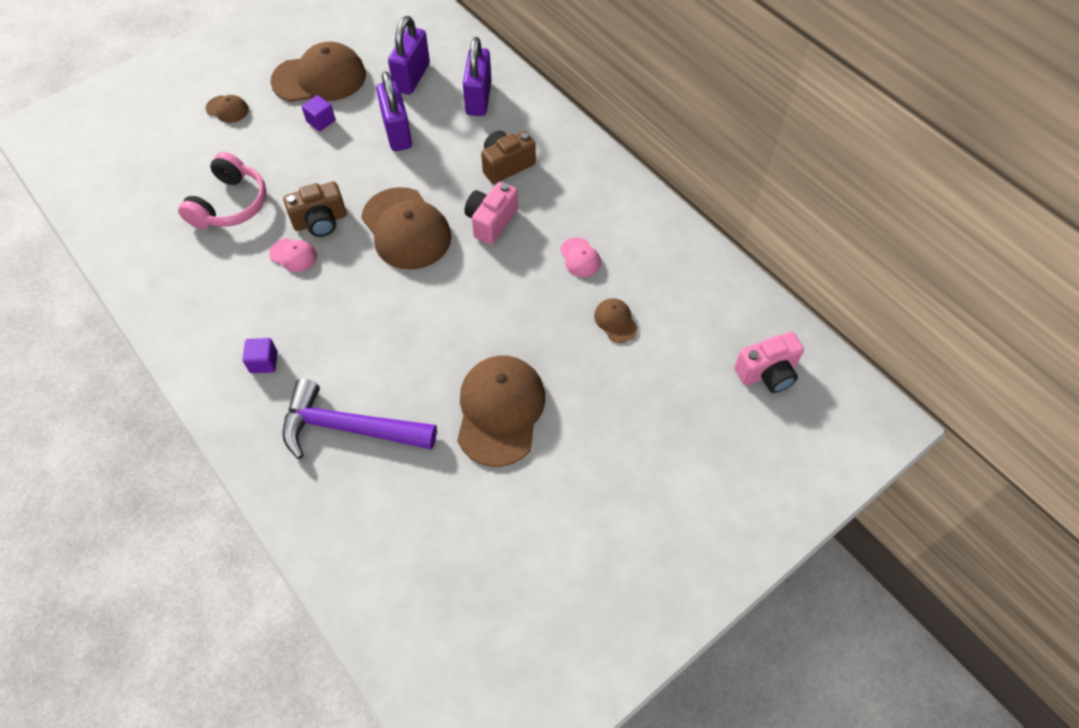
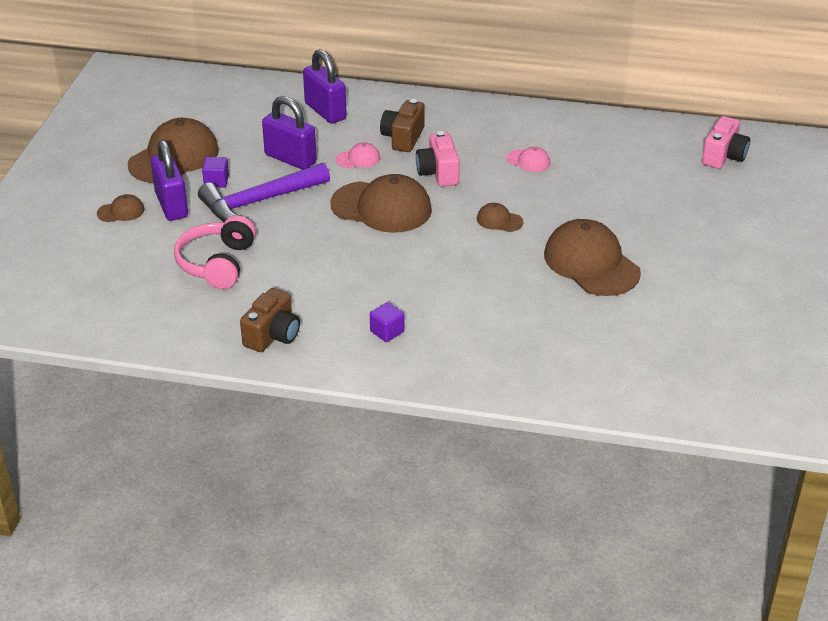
camera: 40 degrees left, 20 degrees down
(230, 204) = (217, 263): pink headphones -> pink headphones turned 150 degrees counterclockwise
(293, 255) = (316, 265): pink cap -> pink cap (358, 159)
(320, 221) = (308, 236): brown camera -> brown camera (273, 335)
(349, 428) = (504, 328): purple hammer -> purple hammer (259, 201)
(412, 77) = (253, 123): purple padlock -> purple padlock (172, 205)
(615, 321) = (598, 180): brown cap -> brown cap (499, 220)

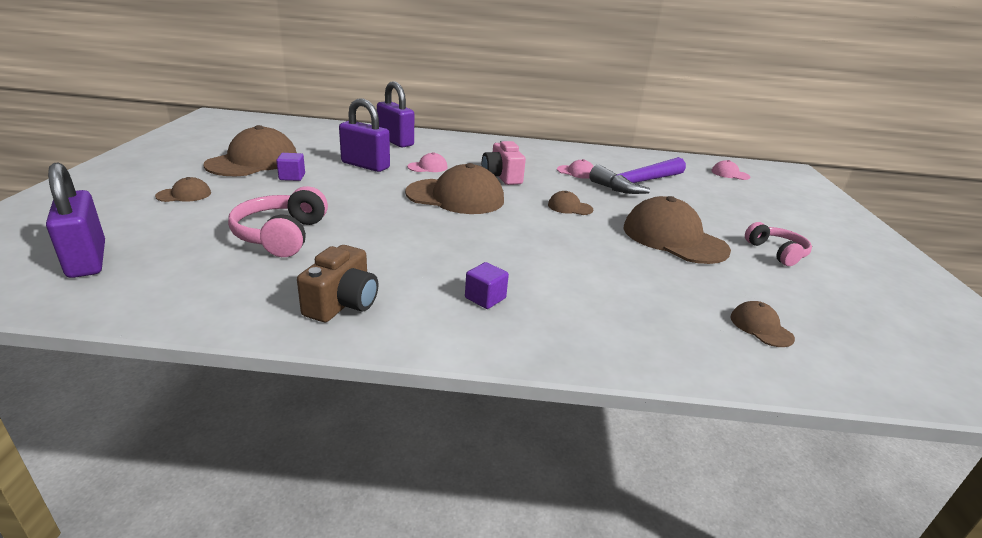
camera: 10 degrees left, 10 degrees down
(172, 205) = (241, 191): purple padlock -> purple padlock (87, 260)
(259, 201) = (334, 191): purple hammer -> purple hammer (637, 183)
(403, 138) = (464, 157): brown camera -> none
(613, 363) = (761, 327): none -> brown cap
(690, 281) = (776, 252): none -> pink headphones
(723, 156) = (730, 174): pink camera -> pink cap

